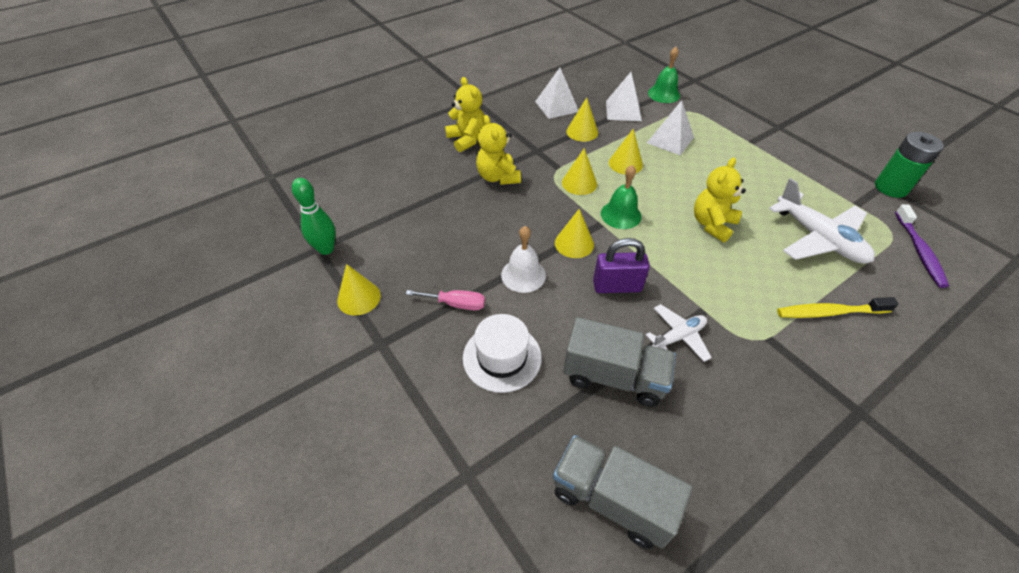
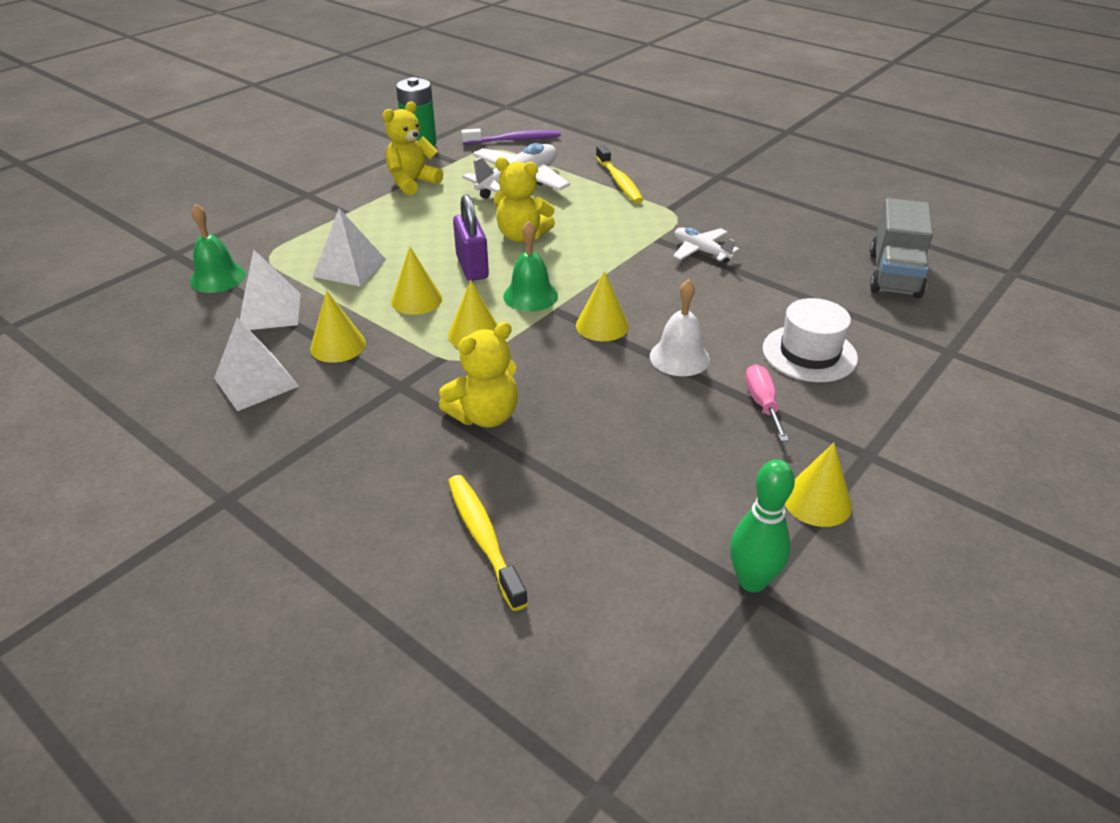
camera: 105 degrees left, 10 degrees down
(409, 165) = (484, 538): none -> yellow toothbrush
(467, 139) = (381, 476): yellow teddy bear -> yellow teddy bear (412, 183)
(614, 376) = (775, 282): grey truck -> none
(617, 286) = (656, 289): purple padlock -> purple padlock (472, 267)

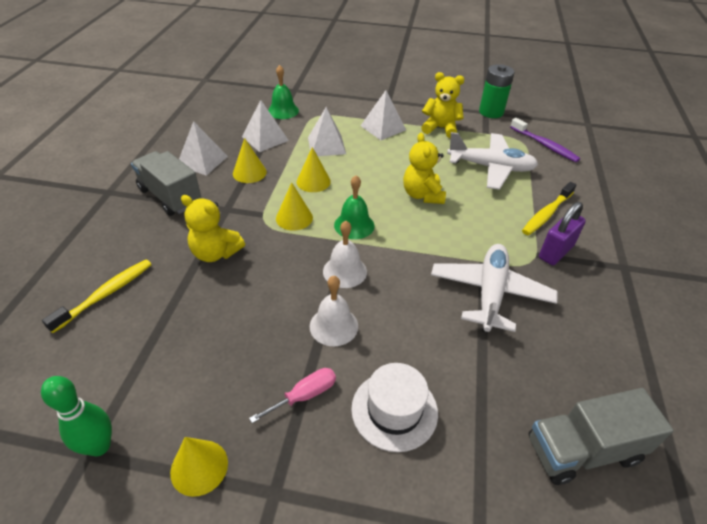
camera: 60 degrees right, 5 degrees up
(313, 433) = (170, 196): none -> grey truck
(362, 217) = (383, 128): none -> white pyramid
(472, 267) = (366, 189): purple padlock -> purple padlock (555, 252)
(602, 325) = (345, 271): yellow cone -> white bell
(701, 251) = (490, 293): white plane -> white plane, size x1.79

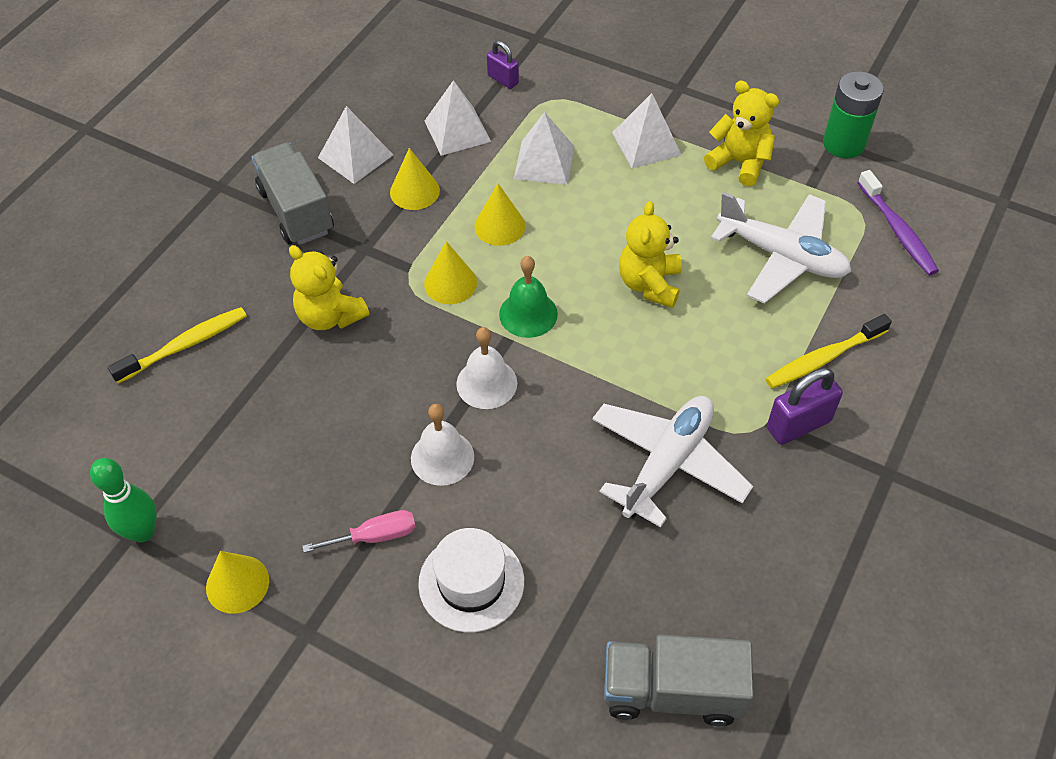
camera: 20 degrees right, 10 degrees up
(283, 111) = (503, 79): green bell -> purple padlock

